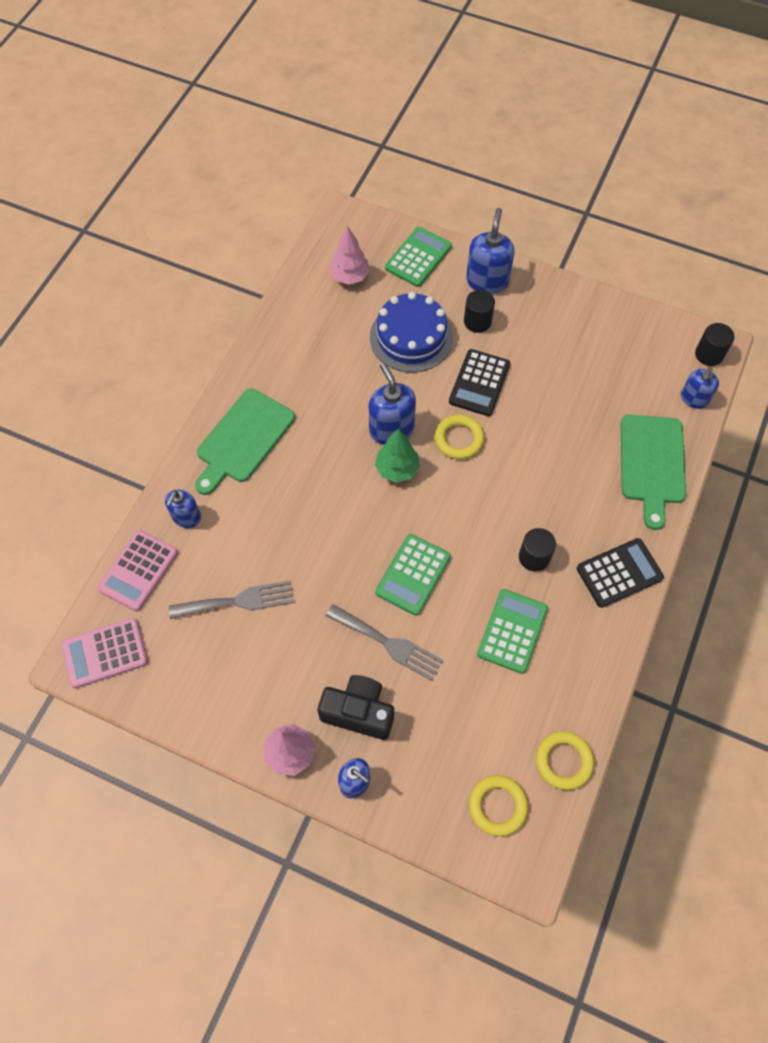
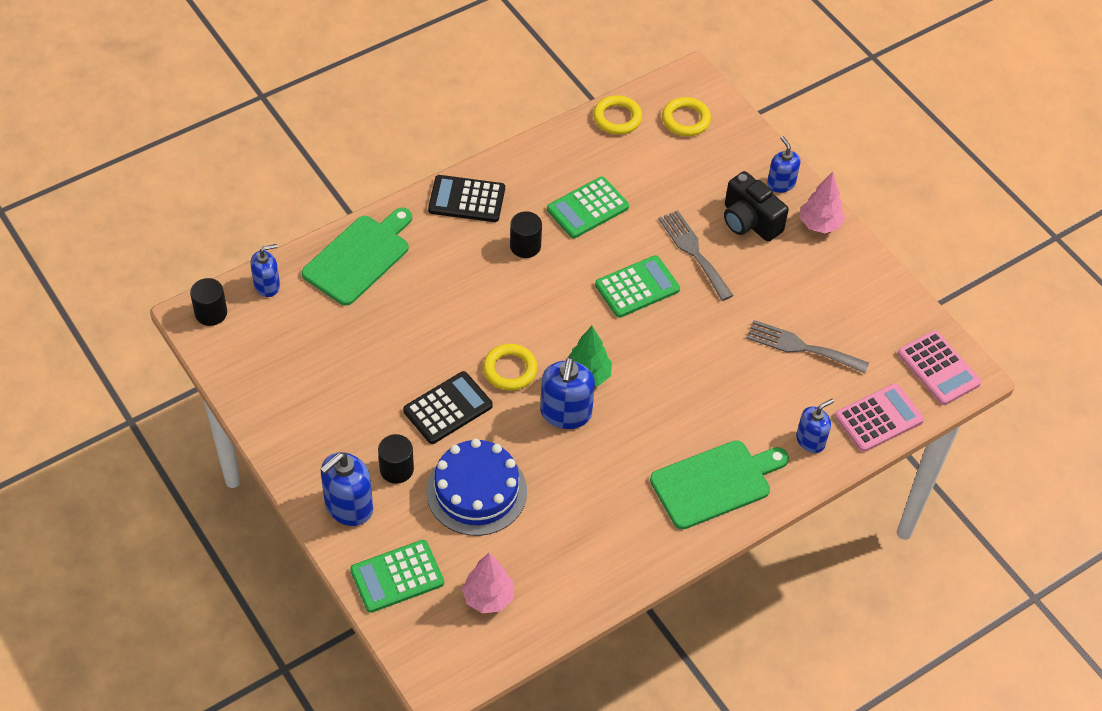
camera: 150 degrees left, 10 degrees down
(105, 653) = (938, 368): pink calculator -> pink calculator turned 45 degrees clockwise

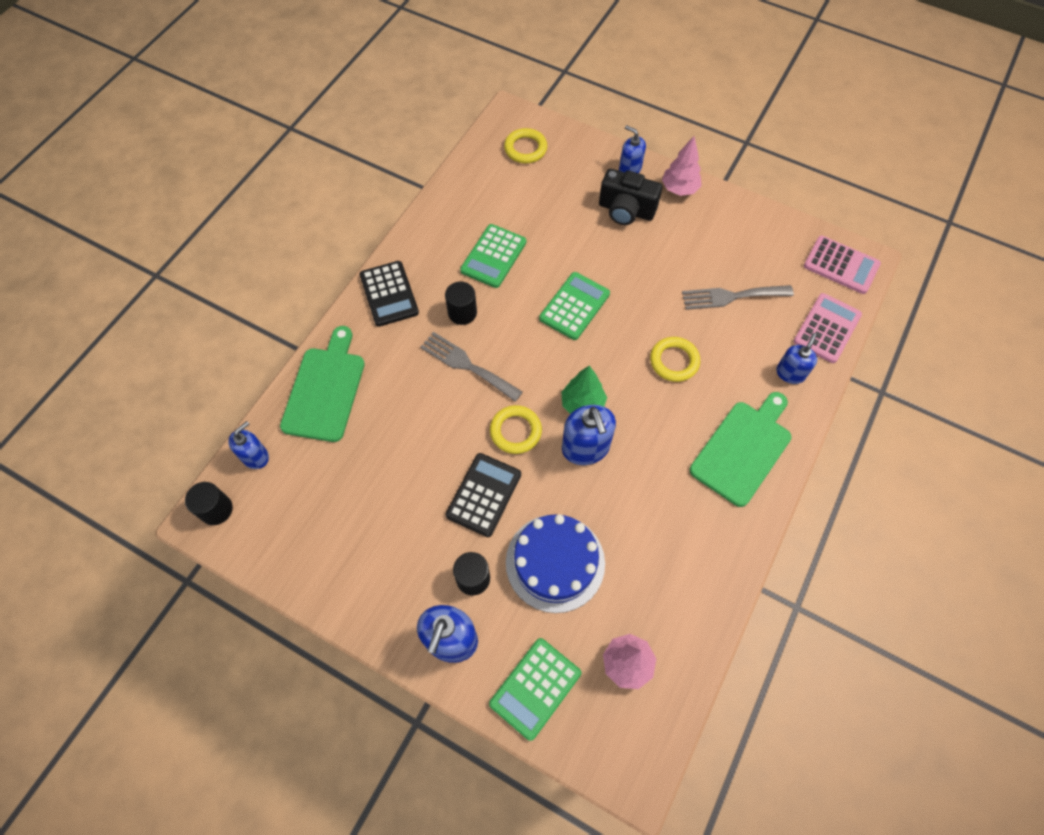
camera: 25 degrees left, 10 degrees up
(466, 199) = (389, 294): black calculator -> black calculator turned 90 degrees counterclockwise
(617, 118) = (471, 170): yellow ring -> yellow ring (674, 361)
(693, 252) = (599, 255): grey fork -> grey fork (467, 365)

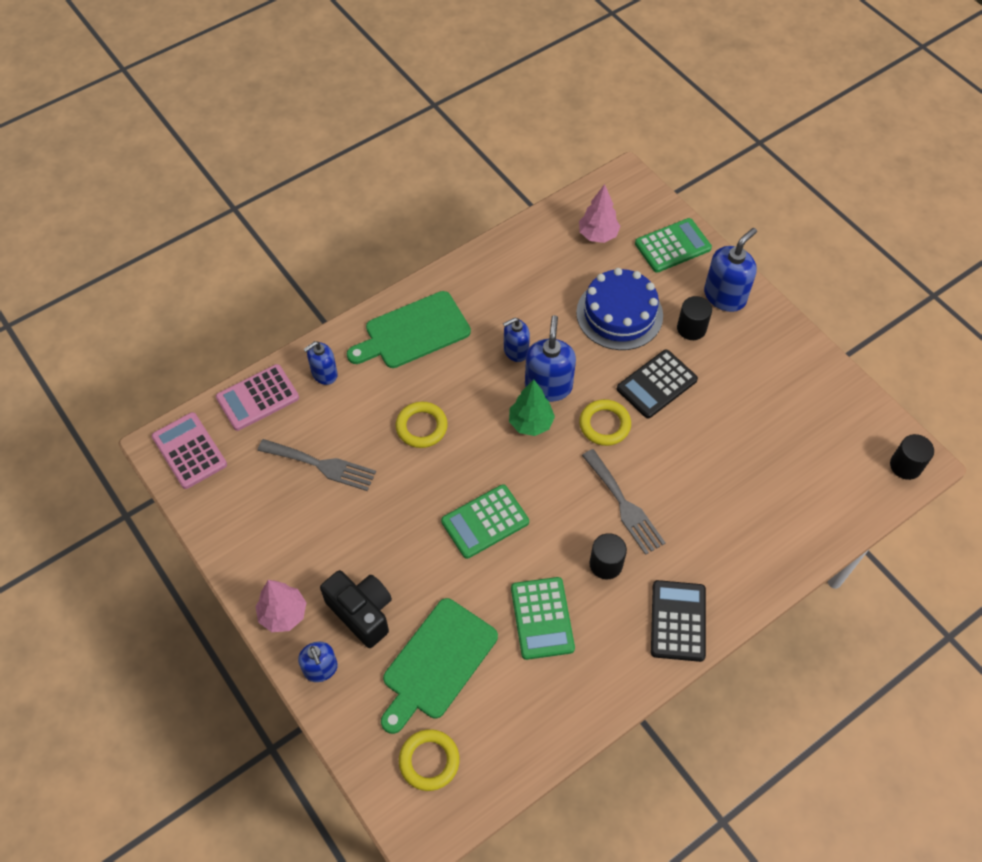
camera: 155 degrees left, 5 degrees down
(255, 456) = (861, 500): blue soap dispenser -> blue soap dispenser (515, 351)
(325, 389) = (777, 539): green cutting board -> green cutting board (437, 662)
(493, 256) = (542, 618): green calculator -> green calculator turned 120 degrees clockwise

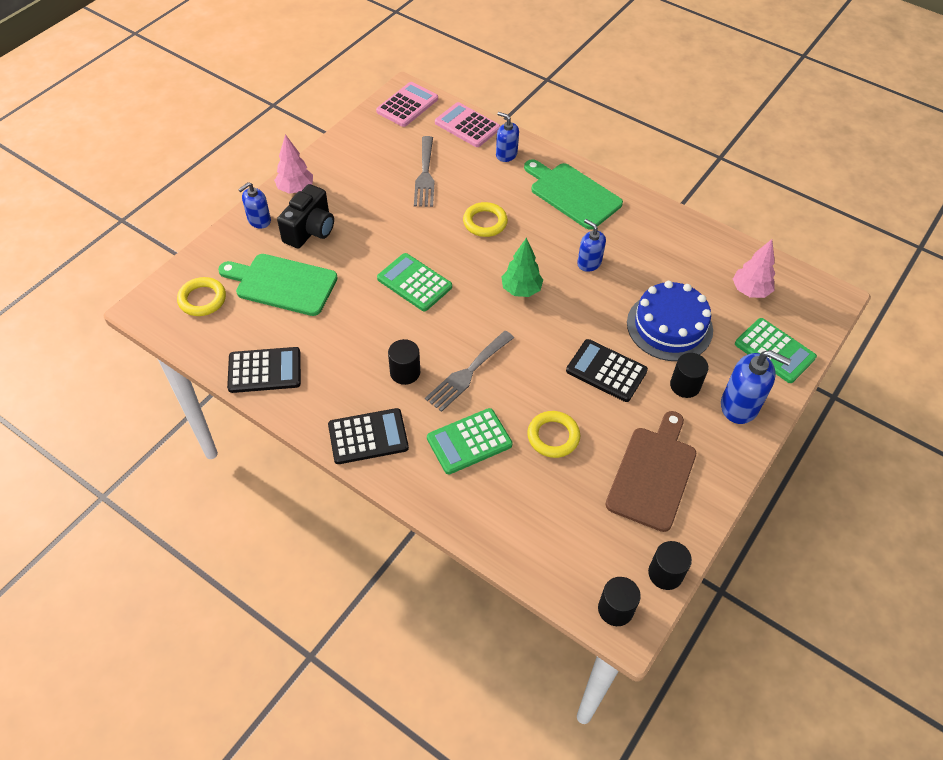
camera: 70 degrees right, 5 degrees down
(542, 618) = (340, 340): green calculator -> green calculator (469, 441)
(548, 386) = (564, 293): blue soap dispenser -> none
(561, 708) = (264, 370): none -> black calculator
(604, 425) = (544, 341): yellow ring -> yellow ring (553, 436)
(780, 389) = (653, 474): none -> brown cutting board
(879, 417) = (665, 574): none -> black cylinder

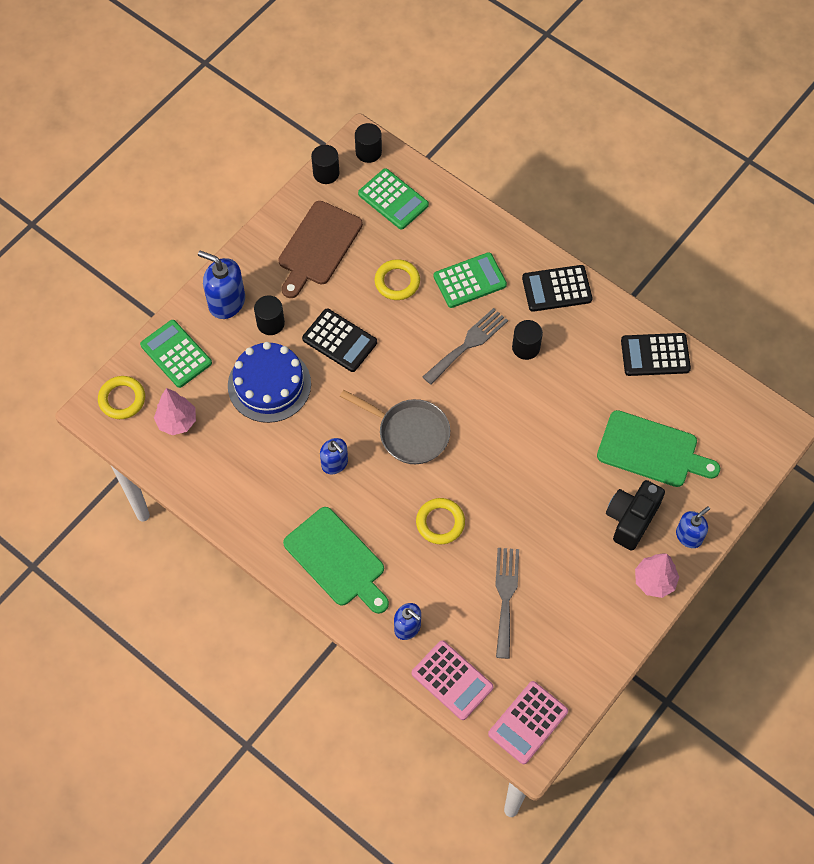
camera: 175 degrees left, 10 degrees up
(202, 299) = (729, 435): yellow ring -> yellow ring (122, 399)
(414, 283) = (517, 446): green calculator -> green calculator (393, 199)
(521, 290) = (409, 433): green tree -> grey pan

